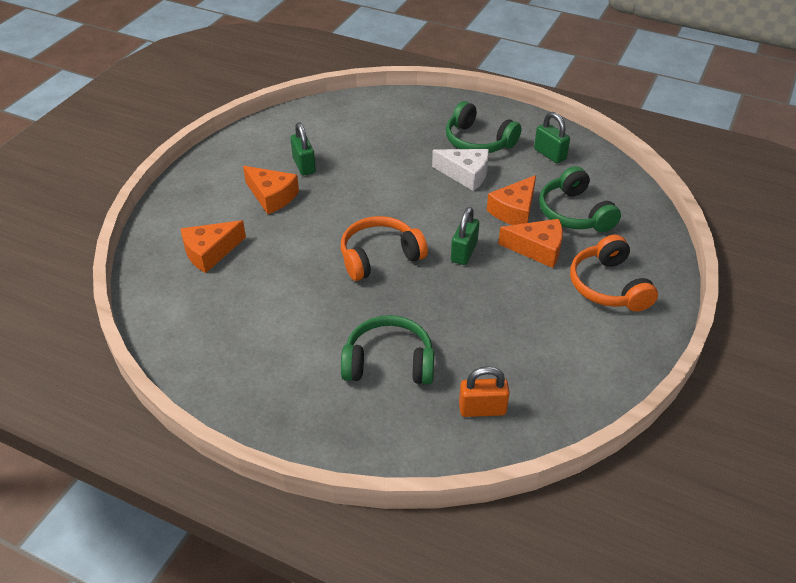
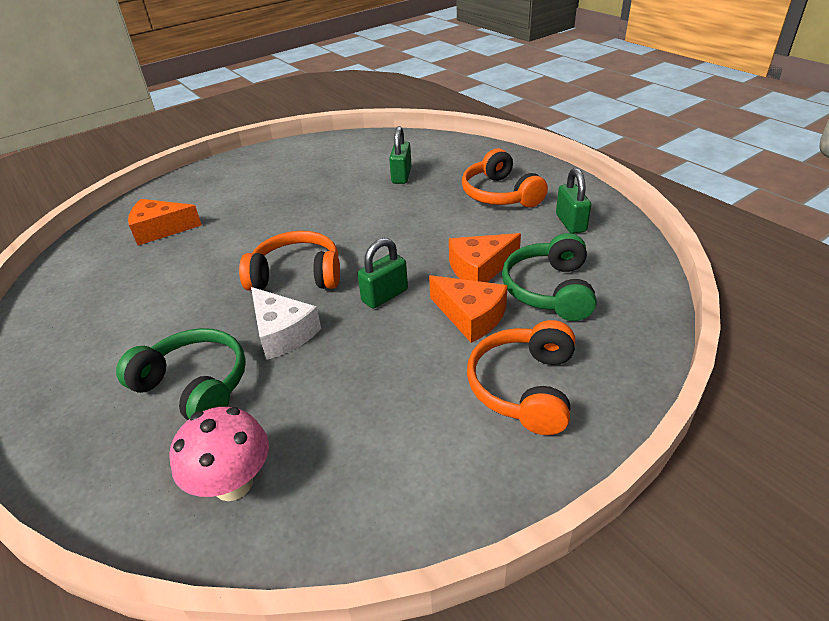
camera: 30 degrees right, 5 degrees down
(272, 196) = (259, 197): orange cheese -> none
(304, 165) = (313, 179): green padlock -> green padlock (401, 176)
(465, 174) = (458, 221): white cheese -> white cheese (283, 333)
(478, 141) = (500, 194): green headphones -> orange headphones
(482, 409) = (233, 483): orange padlock -> pink mushroom

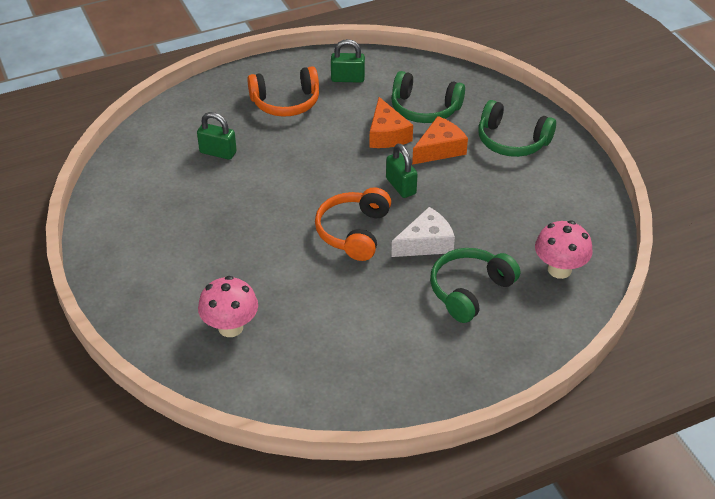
camera: 80 degrees left, 5 degrees up
(160, 229) = (230, 327): orange cheese -> pink mushroom
(524, 387) = (512, 141): orange headphones -> green headphones

